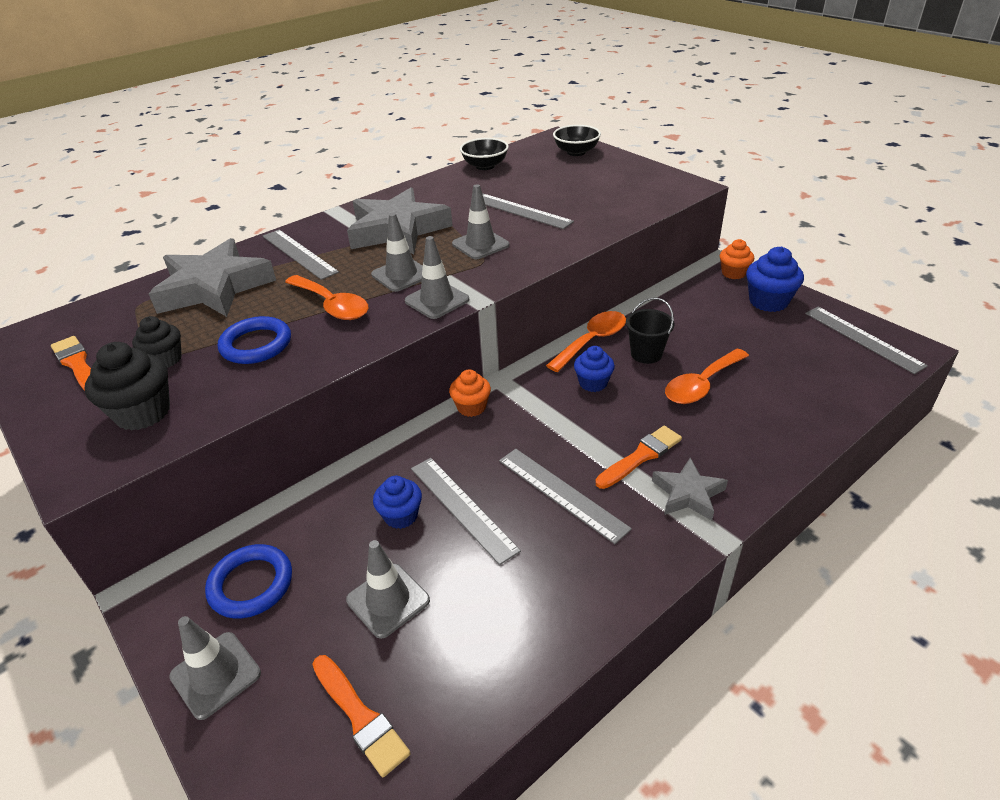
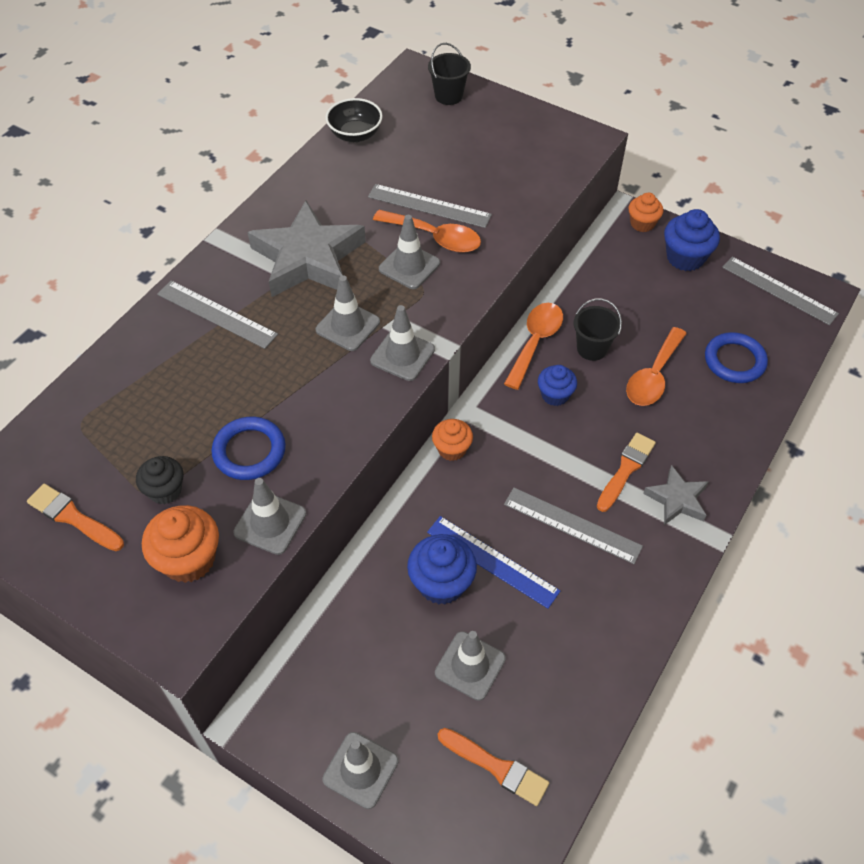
camera: 20 degrees left, 15 degrees up
(143, 413) = (189, 559): black cupcake -> orange cupcake
(214, 288) = (152, 383): grey star -> none
(234, 399) = (270, 523): none -> grey traffic cone
(251, 584) = (343, 684): blue ring -> blue ring (734, 361)
(332, 305) = (298, 383): orange spoon -> orange spoon (435, 237)
(401, 516) = (441, 583): blue cupcake -> blue cupcake, size x1.53
(462, 508) = (492, 561): grey ruler -> blue ruler
(576, 152) = (448, 96): black bowl -> black bucket

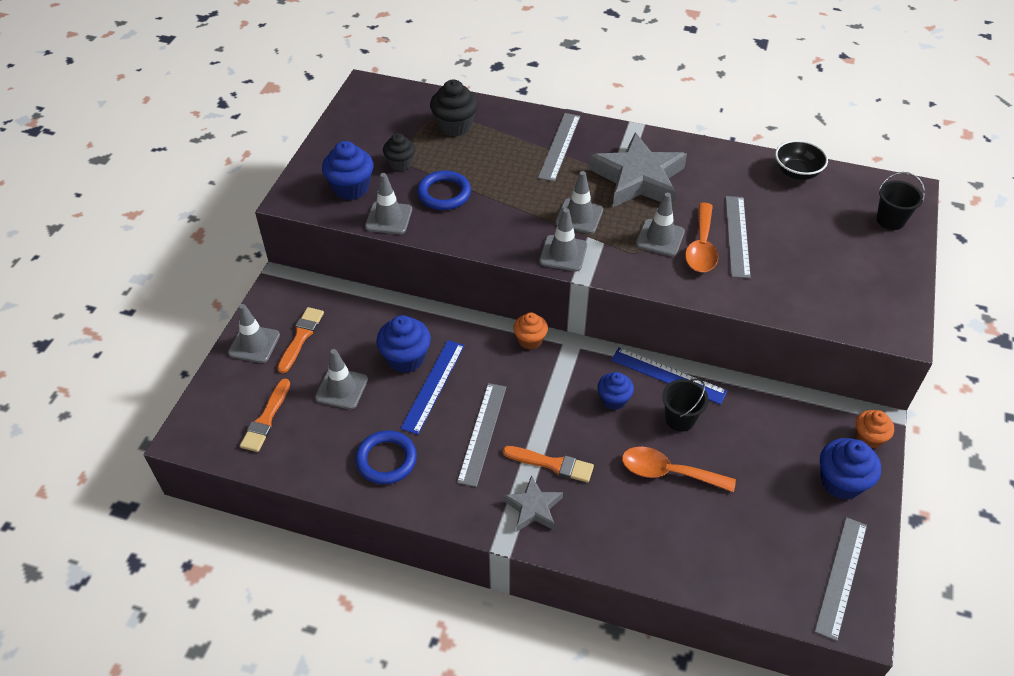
camera: 75 degrees right, 5 degrees down
(73, 517) = (369, 130): orange brush -> orange brush (301, 337)
(119, 413) = (455, 126): none -> black cupcake
(189, 559) = (351, 188): orange cupcake -> blue cupcake
(535, 342) = (668, 375): orange spoon -> blue ruler
(734, 361) = (719, 541): blue ring -> blue ring (386, 460)

